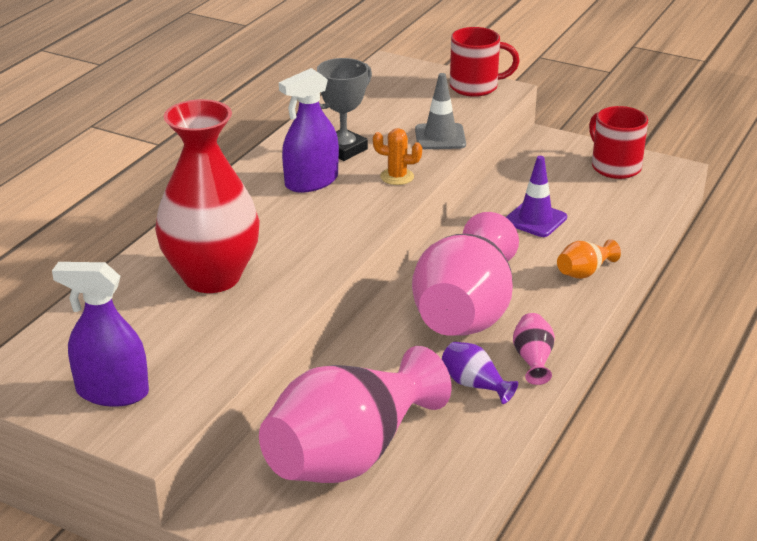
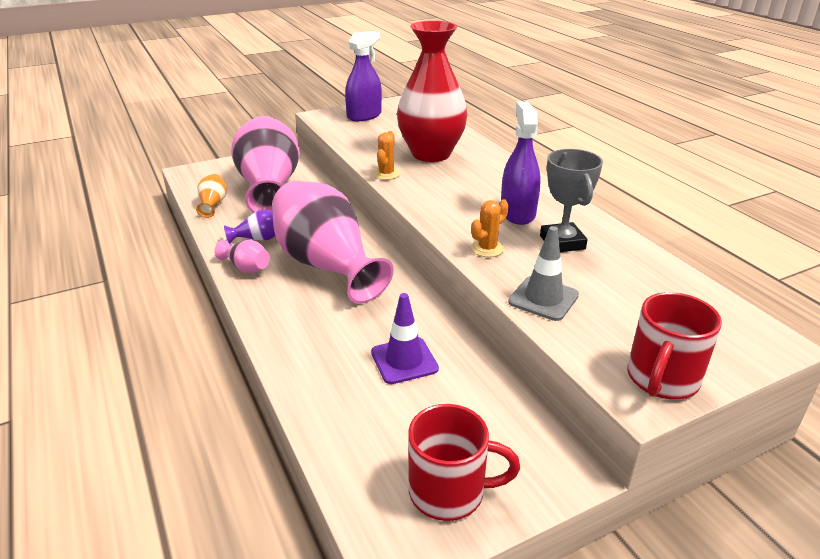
camera: 125 degrees right, 0 degrees up
(305, 284) = (386, 174): none -> orange cactus
(584, 272) = (298, 343): orange vase -> orange vase (213, 204)

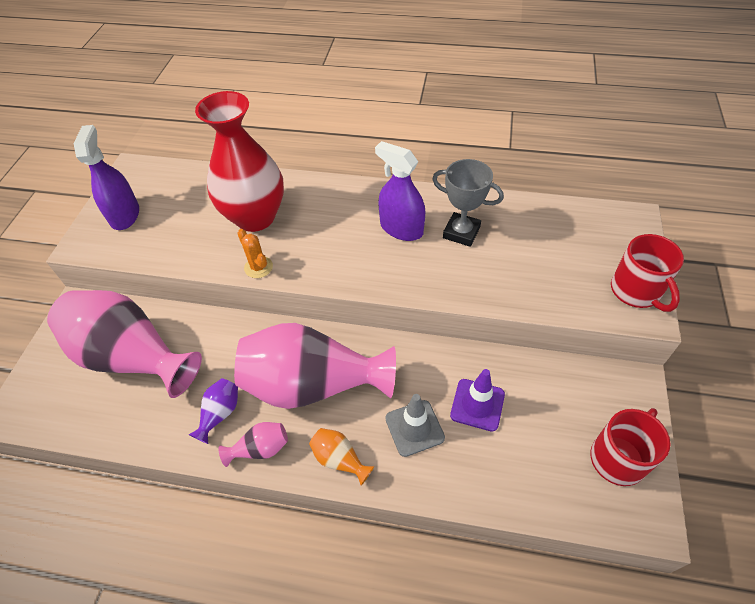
camera: 50 degrees left, 20 degrees up
(213, 204) = (113, 422): orange vase -> orange vase (339, 459)
(487, 248) = (434, 278): orange cactus -> none
(543, 298) = (519, 289): grey traffic cone -> grey traffic cone (414, 428)

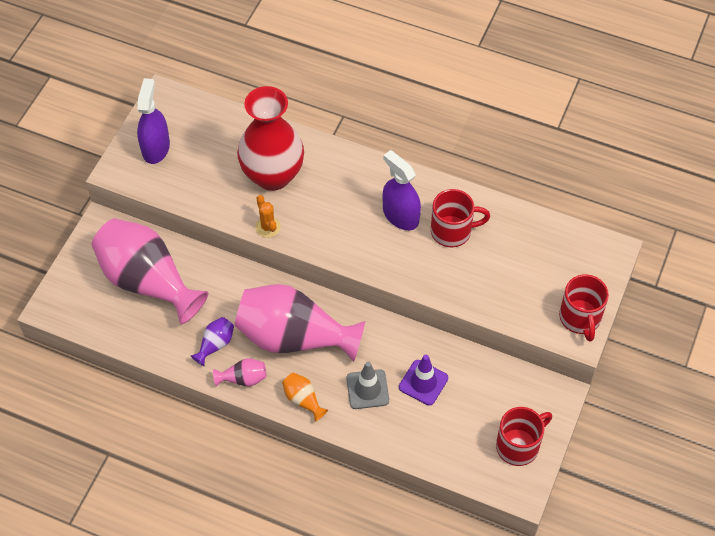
camera: 10 degrees right, 5 degrees up
(461, 232) = (452, 231): grey trophy -> red mug

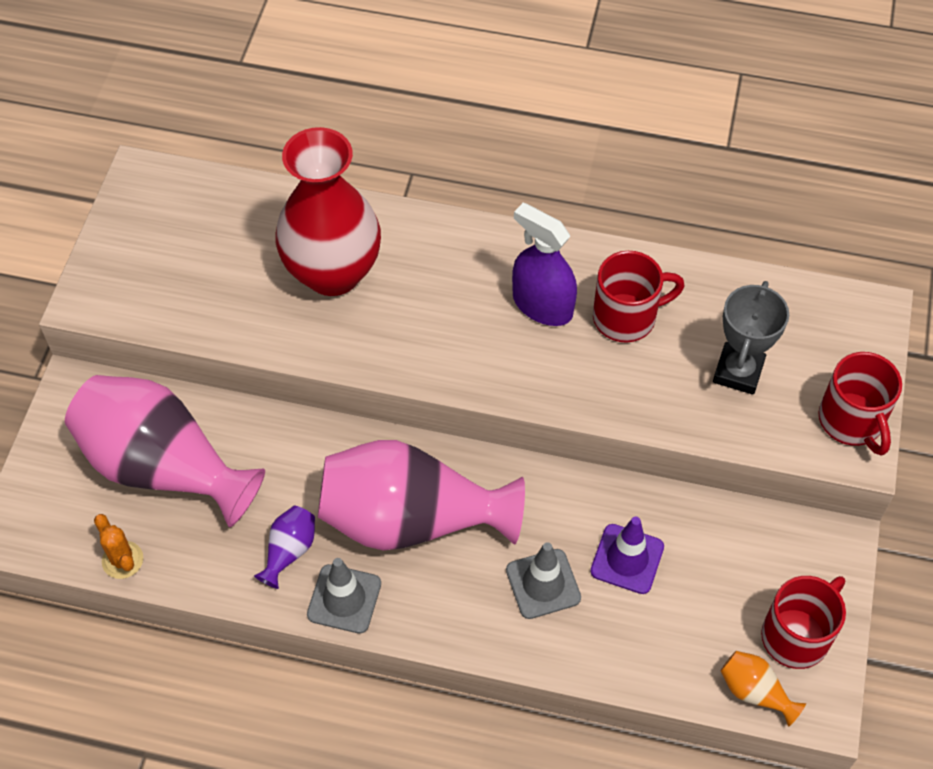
camera: 10 degrees left, 0 degrees up
(155, 148) = (142, 256): purple spray bottle -> none
(243, 379) = (344, 599): pink vase -> grey traffic cone
(268, 227) = (341, 353): orange cactus -> orange cactus (122, 560)
(303, 400) = (445, 617): orange vase -> orange vase (755, 692)
(515, 276) = (738, 372): none -> grey trophy

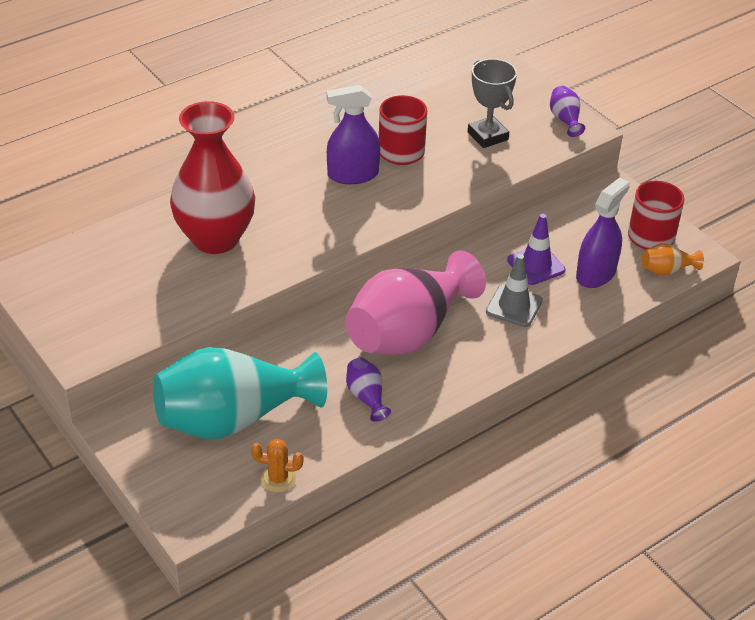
camera: 50 degrees left, 15 degrees down
(163, 466) = (233, 418): pink vase -> turquoise vase
(344, 599) = (428, 393): grey traffic cone -> none
(674, 625) = (596, 274): none -> purple spray bottle
(852, 421) = (565, 120): red mug -> purple vase

